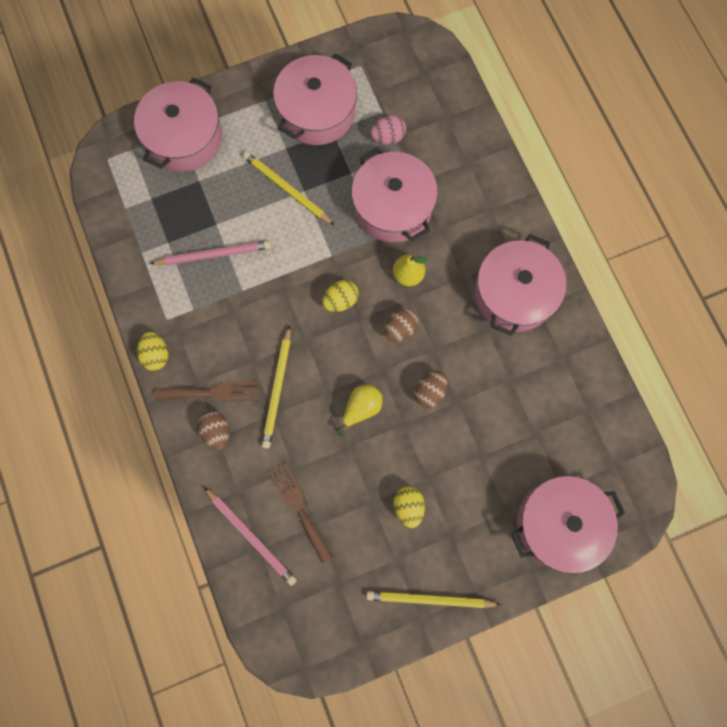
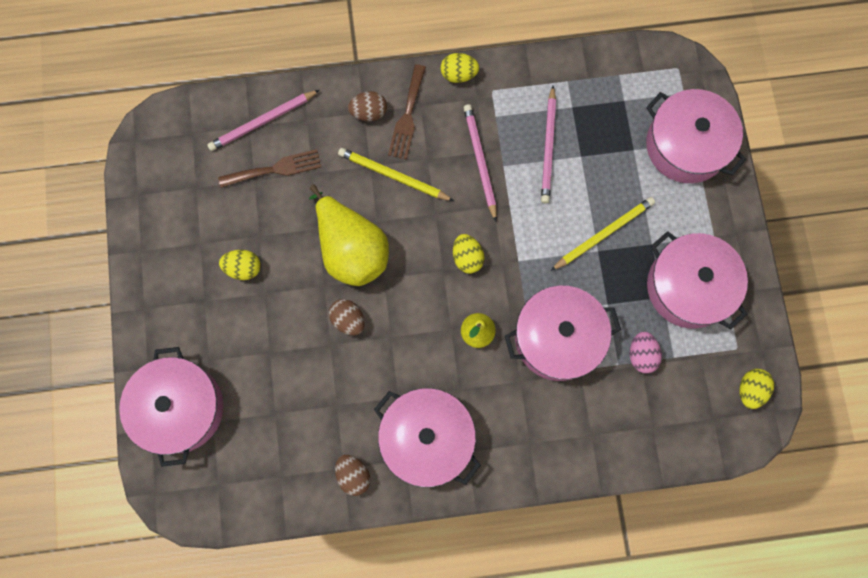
camera: 105 degrees right, 0 degrees up
(243, 312) = (480, 161): none -> pink pencil
(361, 408) = (351, 249): yellow pear -> yellow pear, size x1.96
(392, 50) = (750, 390): none -> yellow egg
(400, 328) = (421, 309): brown egg -> brown egg (353, 475)
(429, 599) = (154, 264): yellow pencil -> none

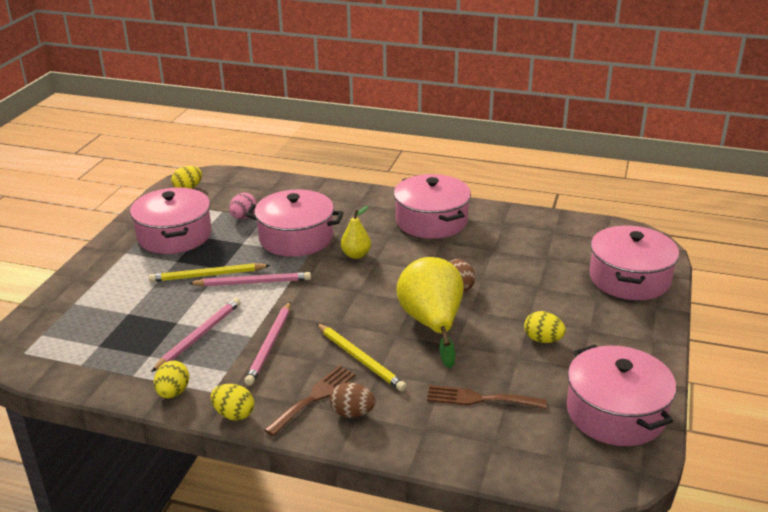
camera: 155 degrees left, 45 degrees down
(262, 122) = (476, 442): pink pencil -> pink pencil (253, 282)
(353, 475) = (497, 219): brown egg -> none
(467, 258) = (332, 292): yellow egg -> yellow egg (173, 392)
(686, 145) = (83, 303): pink pot -> pink pot (615, 413)

